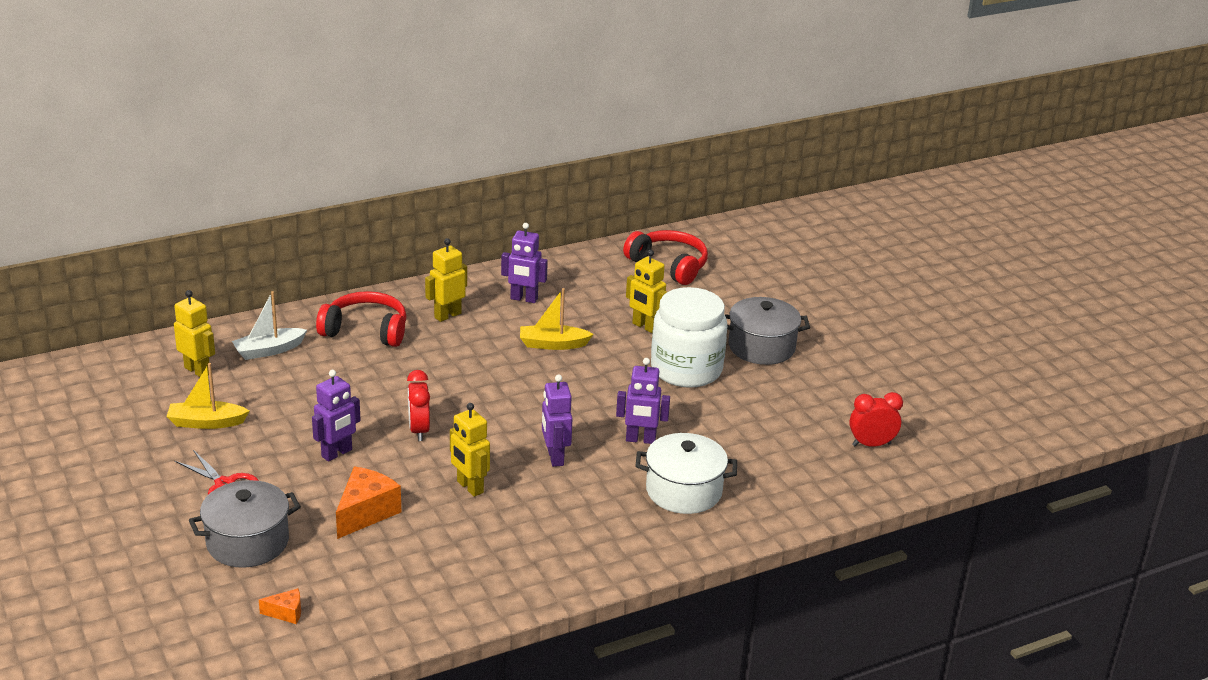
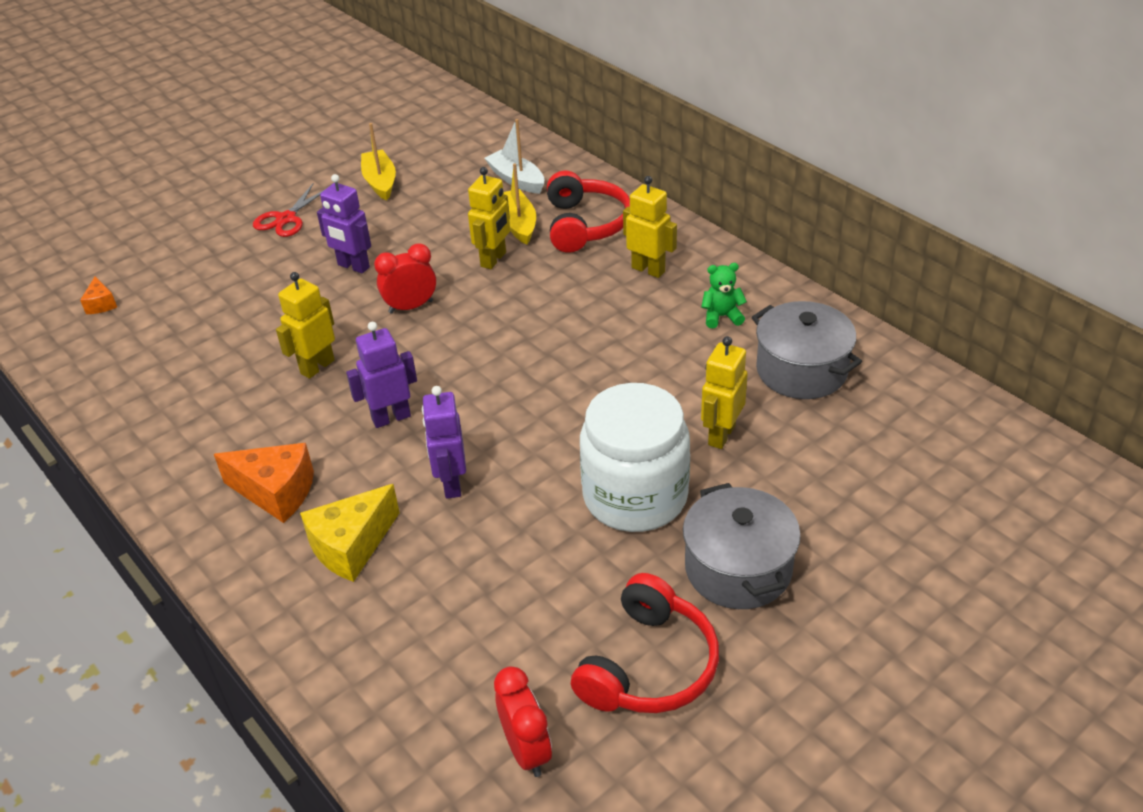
camera: 80 degrees right, 10 degrees up
(197, 370) = (463, 153): yellow robot -> yellow robot (494, 259)
(248, 542) = (202, 255): grey pot -> grey pot (801, 370)
(366, 513) = (258, 310): orange cheese -> orange cheese (276, 492)
(524, 299) = (721, 316): purple robot -> green teddy bear
(553, 344) = (631, 363): yellow boat -> yellow boat (518, 224)
(669, 265) = (902, 426): red headphones -> red headphones (648, 665)
(684, 491) = (351, 546): white pot -> yellow cheese

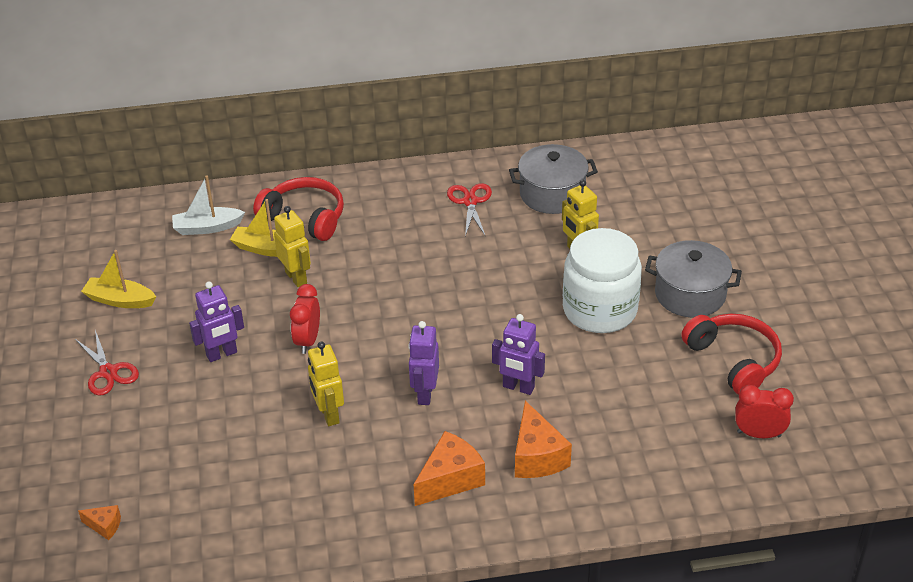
camera: 60 degrees left, 0 degrees up
(351, 546) = (537, 456): yellow cheese -> orange cheese
(648, 269) = (388, 211): yellow robot -> none
(721, 316) = (470, 202): green teddy bear -> red scissors

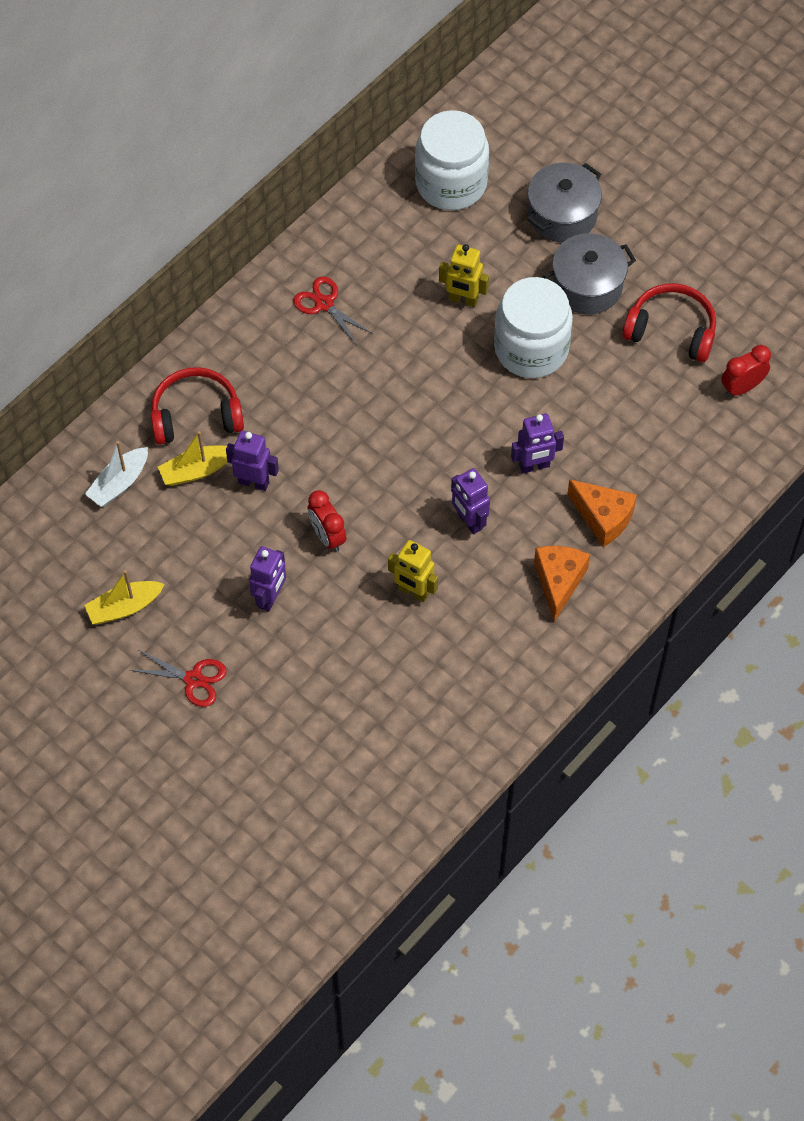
camera: 40 degrees left, 20 degrees up
(104, 526) = (341, 805): orange cheese -> none
(296, 277) = (254, 482): yellow robot -> purple robot
(552, 194) = (386, 250): grey pot -> grey pot (562, 215)
(646, 179) = (451, 183): none -> white jar

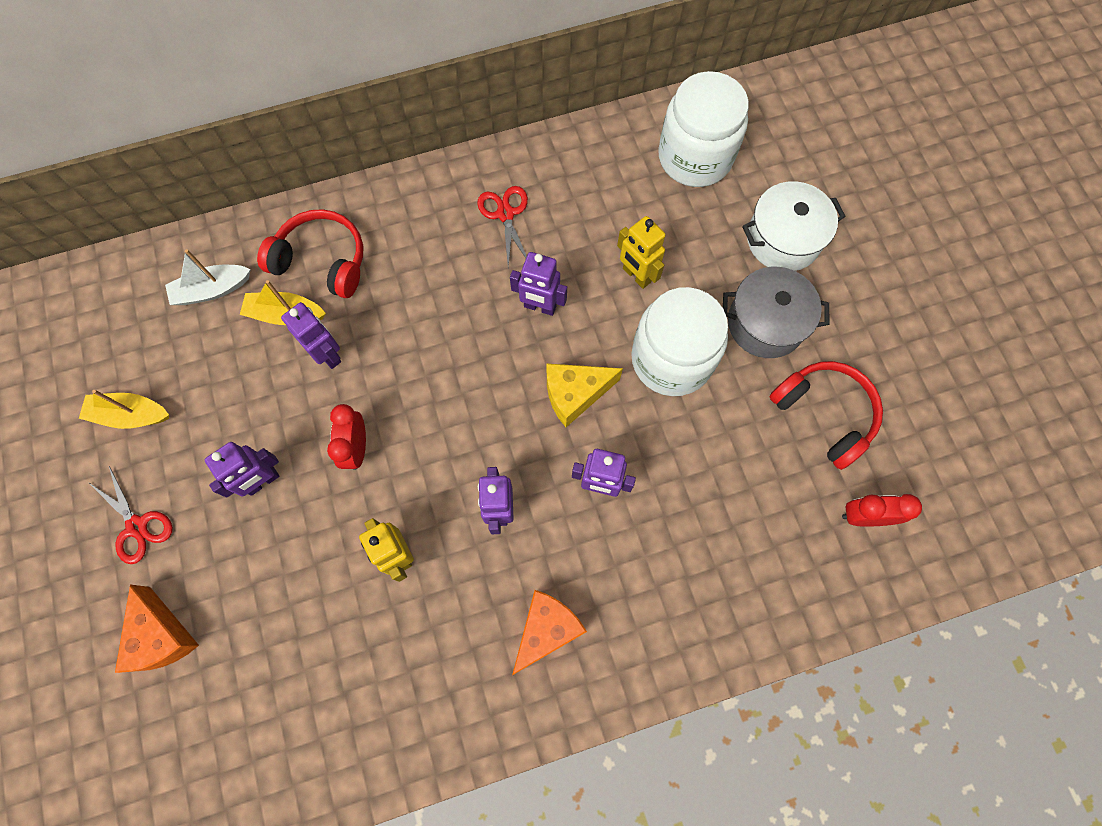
camera: 30 degrees right, 10 degrees up
(401, 361) = (540, 307): none -> purple robot
(473, 412) = (575, 394): none -> yellow cheese
(562, 215) = (783, 239): grey pot -> white pot
(603, 518) = (635, 583): orange cheese -> orange cheese (162, 636)

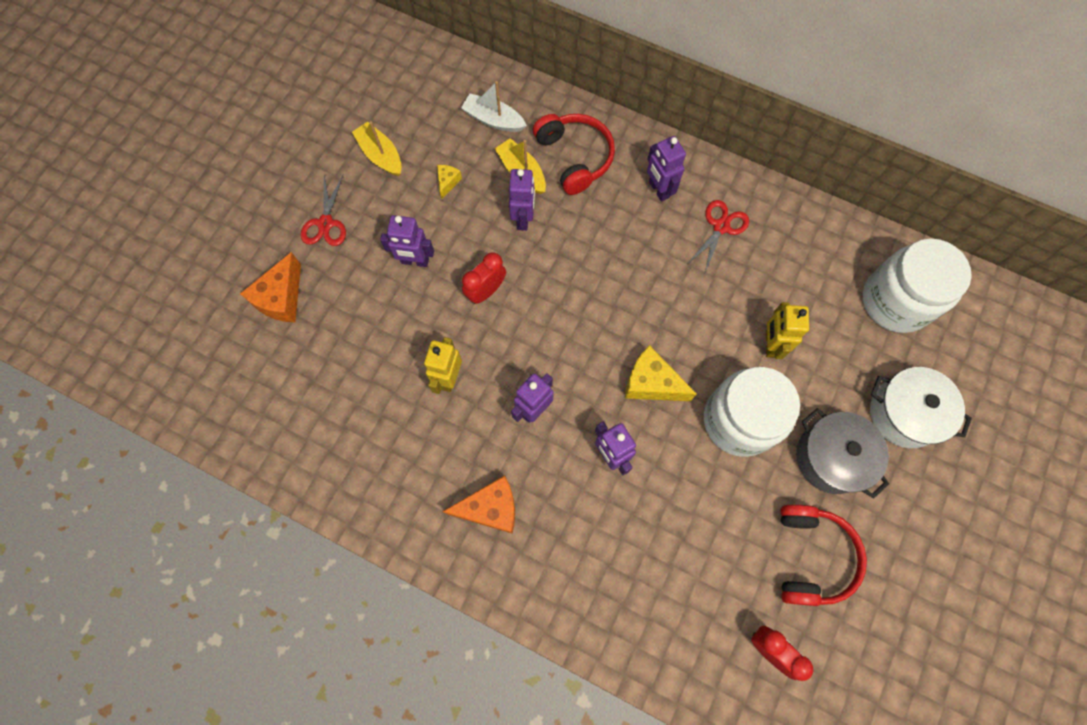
camera: 45 degrees right, 0 degrees up
(223, 383) = (448, 182): none -> yellow cheese
(540, 307) = (684, 307): purple robot -> purple robot (658, 190)

